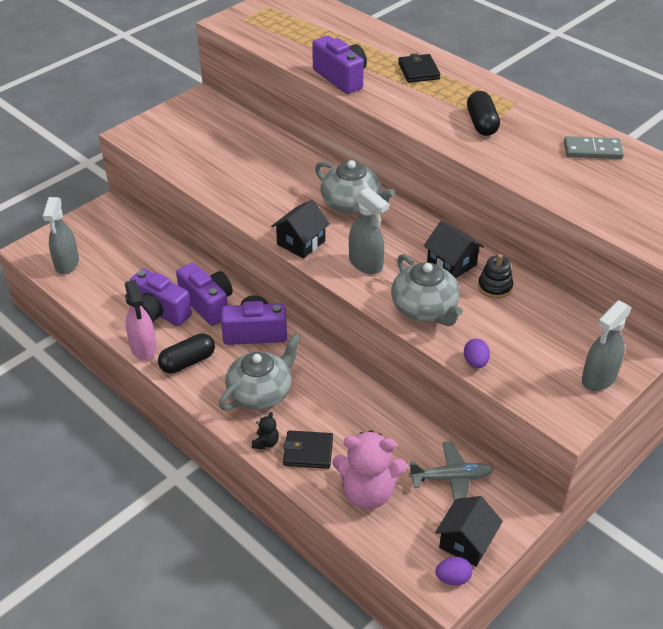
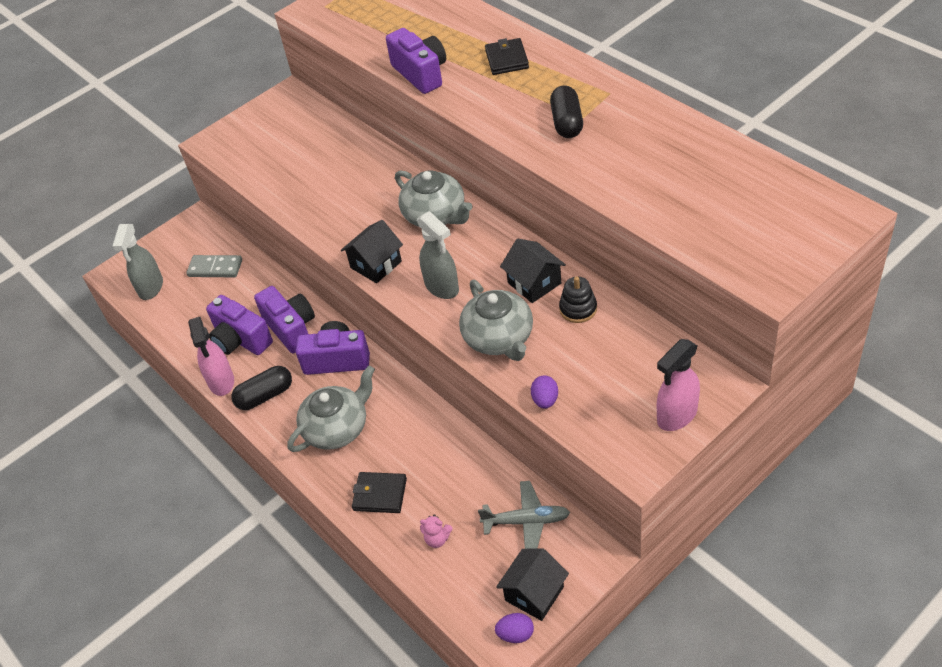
camera: 10 degrees right, 5 degrees up
(266, 442) = (337, 485): black teddy bear -> none
(368, 492) = (437, 539): pink teddy bear -> pink teddy bear, size x0.43
(592, 150) = (686, 149): grey domino -> grey domino (215, 268)
(598, 378) = (676, 415): grey spray bottle -> pink spray bottle

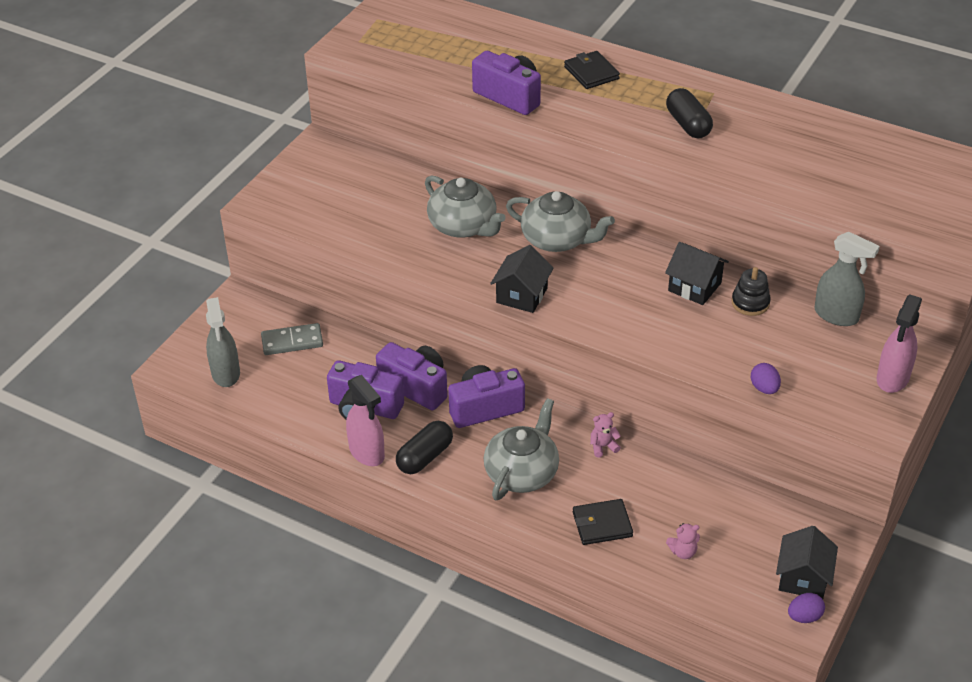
camera: 25 degrees left, 5 degrees down
(419, 418) = (603, 446): none -> pink teddy bear
(442, 287) = (604, 305): grey spray bottle -> grey spray bottle (836, 315)
(499, 338) = (688, 342): grey teapot -> grey teapot (463, 226)
(526, 521) = (762, 517): grey plane -> none

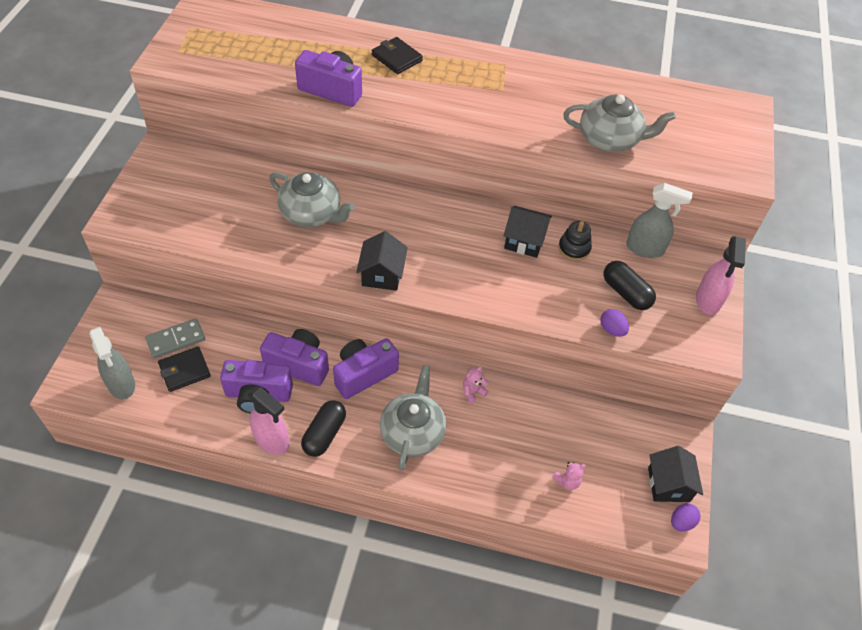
camera: 20 degrees left, 10 degrees up
(557, 239) = (396, 214): grey teapot -> grey teapot (610, 139)
(602, 524) = (494, 469): black wallet -> black wallet (184, 370)
(688, 124) = (494, 97): black capsule -> black capsule (626, 293)

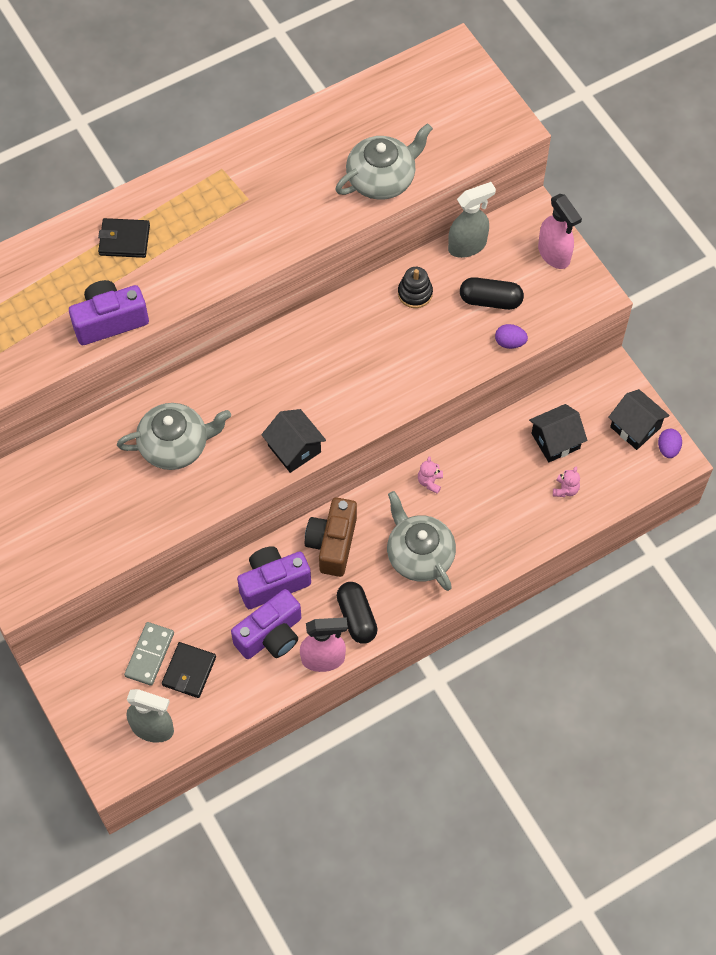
camera: 40 degrees left, 10 degrees up
(364, 374) = (332, 544): purple camera -> brown camera
(524, 241) = (370, 320): black house -> black house (555, 441)

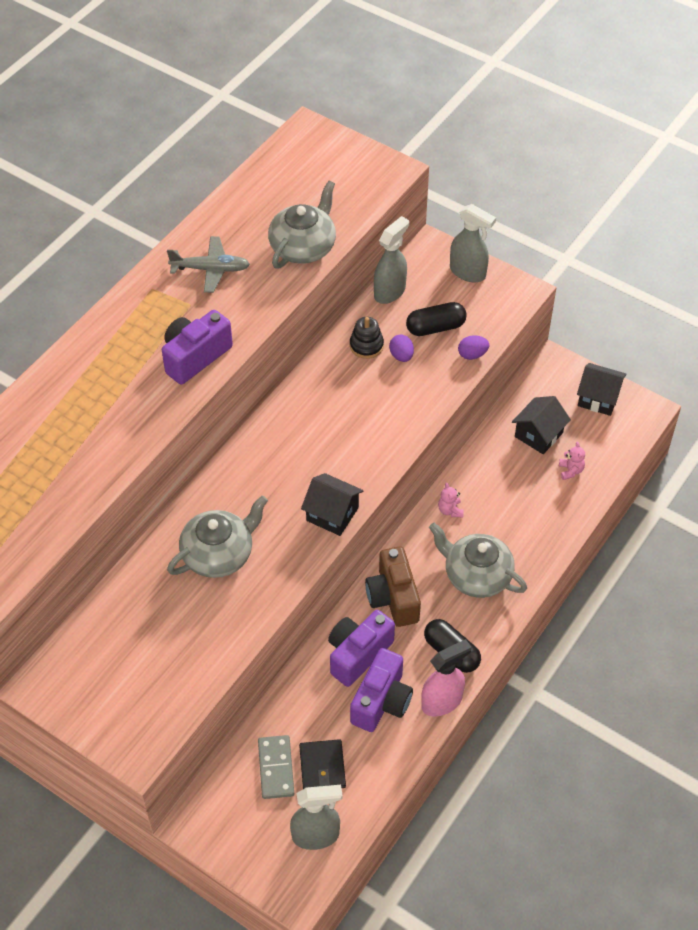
camera: 25 degrees left, 10 degrees down
(109, 321) = (116, 452): purple camera -> purple camera (195, 357)
(124, 240) = (92, 378): black wallet -> none
(284, 169) = (211, 269): none -> grey plane
(554, 254) = (468, 272): pink spray bottle -> grey spray bottle
(668, 448) = (635, 404): purple egg -> purple egg (401, 356)

